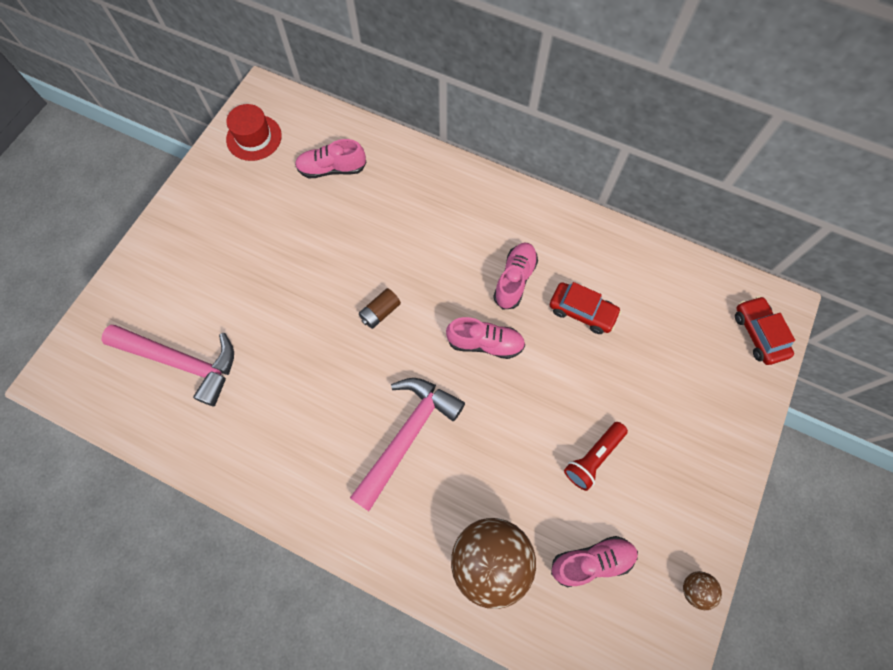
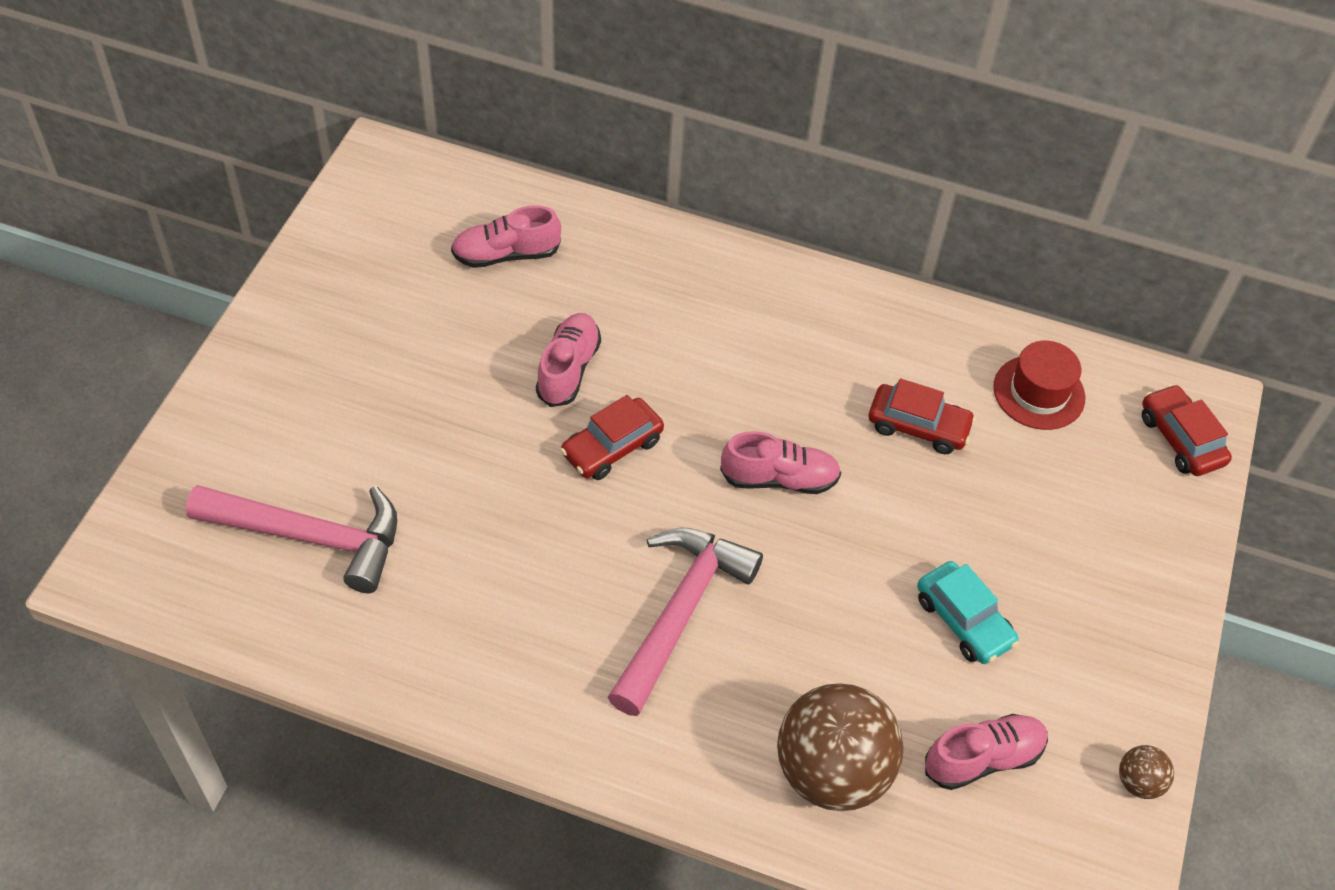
camera: 10 degrees left, 15 degrees down
(254, 138) = (376, 217): red hat -> red hat (1039, 392)
(380, 312) = (612, 447): brown battery -> red car
(514, 280) = (810, 390): pink shoe -> pink shoe (568, 369)
(593, 457) = (963, 620): red flashlight -> turquoise car

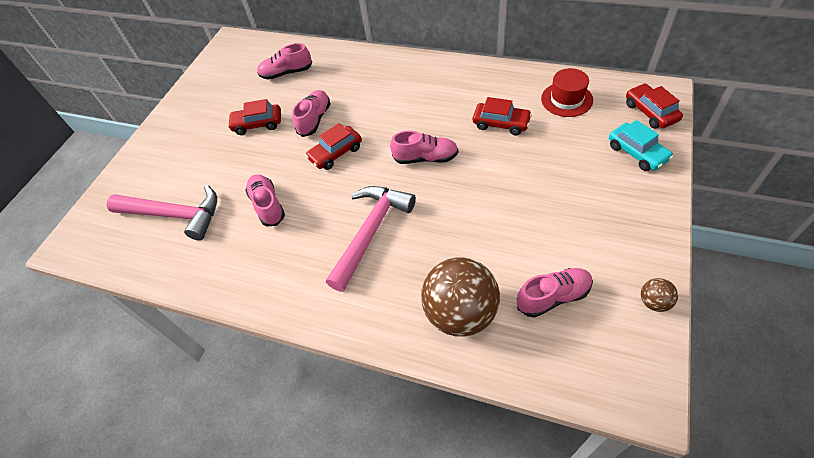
camera: 10 degrees right, 0 degrees up
(456, 364) = (258, 124): none -> red car
(488, 538) = (268, 205): none -> pink shoe
(963, 620) = (534, 219): turquoise car -> turquoise car (637, 153)

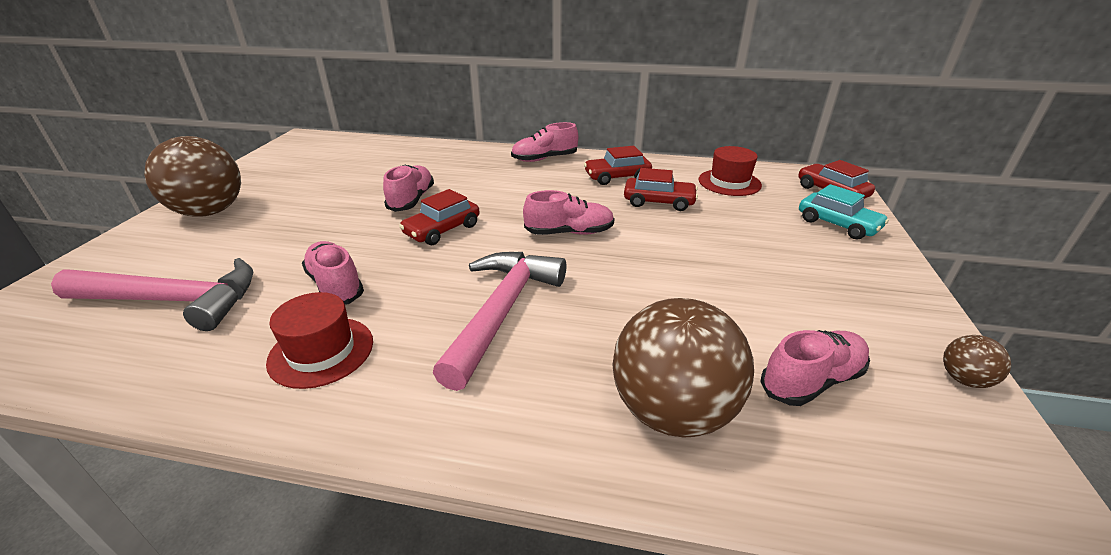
camera: 15 degrees left, 20 degrees down
(179, 131) = (210, 212): none -> brown ball
(258, 124) = (330, 204): red car -> red car (617, 177)
(264, 259) = (321, 351): none -> red hat
(286, 73) = (374, 162): pink shoe -> pink shoe (544, 159)

